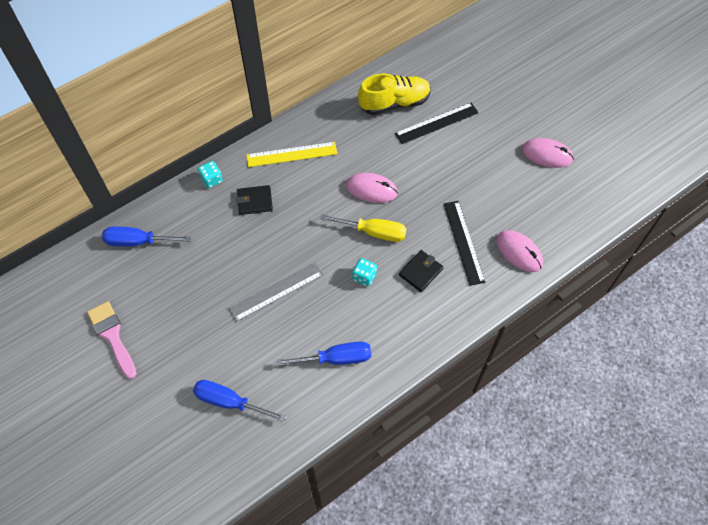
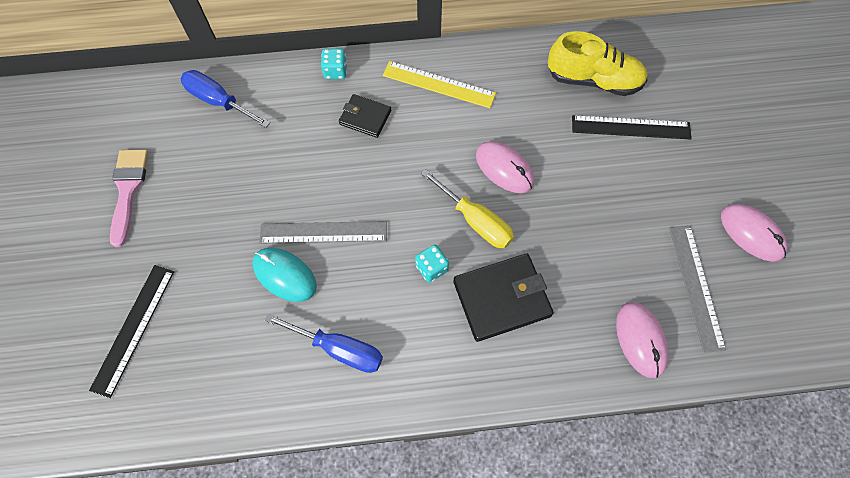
camera: 30 degrees right, 5 degrees up
(229, 402) = (194, 332): blue screwdriver -> none
(268, 333) = (284, 275): none -> turquoise mouse
(420, 272) = (501, 298): black wallet -> black wallet, size x1.68
(463, 242) = (577, 289): black ruler -> black ruler (133, 328)
(533, 203) = (696, 286): none -> grey ruler

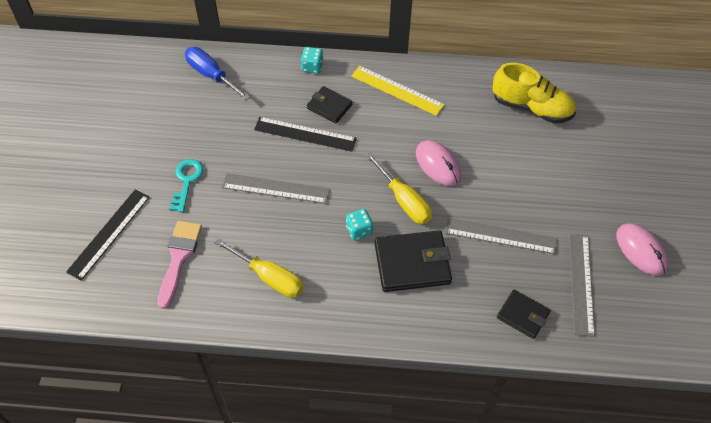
camera: 10 degrees right, 10 degrees down
(128, 190) = (125, 130): pink brush -> pink brush (179, 258)
(215, 242) = (186, 181): none -> turquoise key
(284, 275) = (237, 215): turquoise mouse -> none
(339, 349) = (269, 277): blue screwdriver -> yellow screwdriver
(594, 244) = (500, 236): none -> grey ruler
(631, 127) = (555, 150): black ruler -> black ruler (305, 134)
(640, 340) = (523, 315): pink mouse -> black wallet

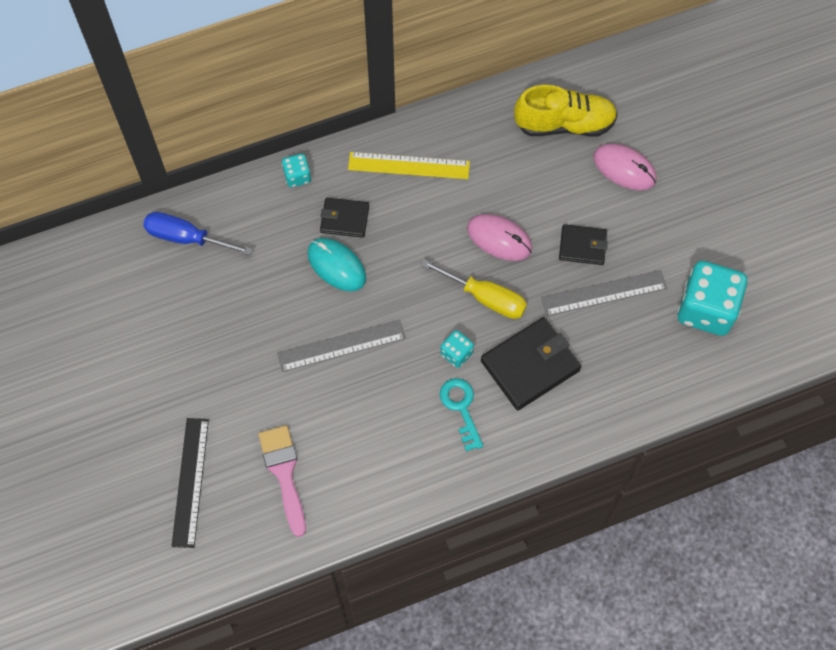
camera: 25 degrees left, 10 degrees up
(186, 181) = (238, 382): turquoise key -> turquoise key (461, 408)
(269, 277) = (392, 450): yellow screwdriver -> none
(305, 134) = (336, 265): black ruler -> turquoise mouse
(523, 315) = (666, 371): black wallet -> black wallet (582, 246)
(581, 283) = (706, 309): grey ruler -> turquoise dice
(641, 250) = (748, 246): pink mouse -> pink mouse (624, 168)

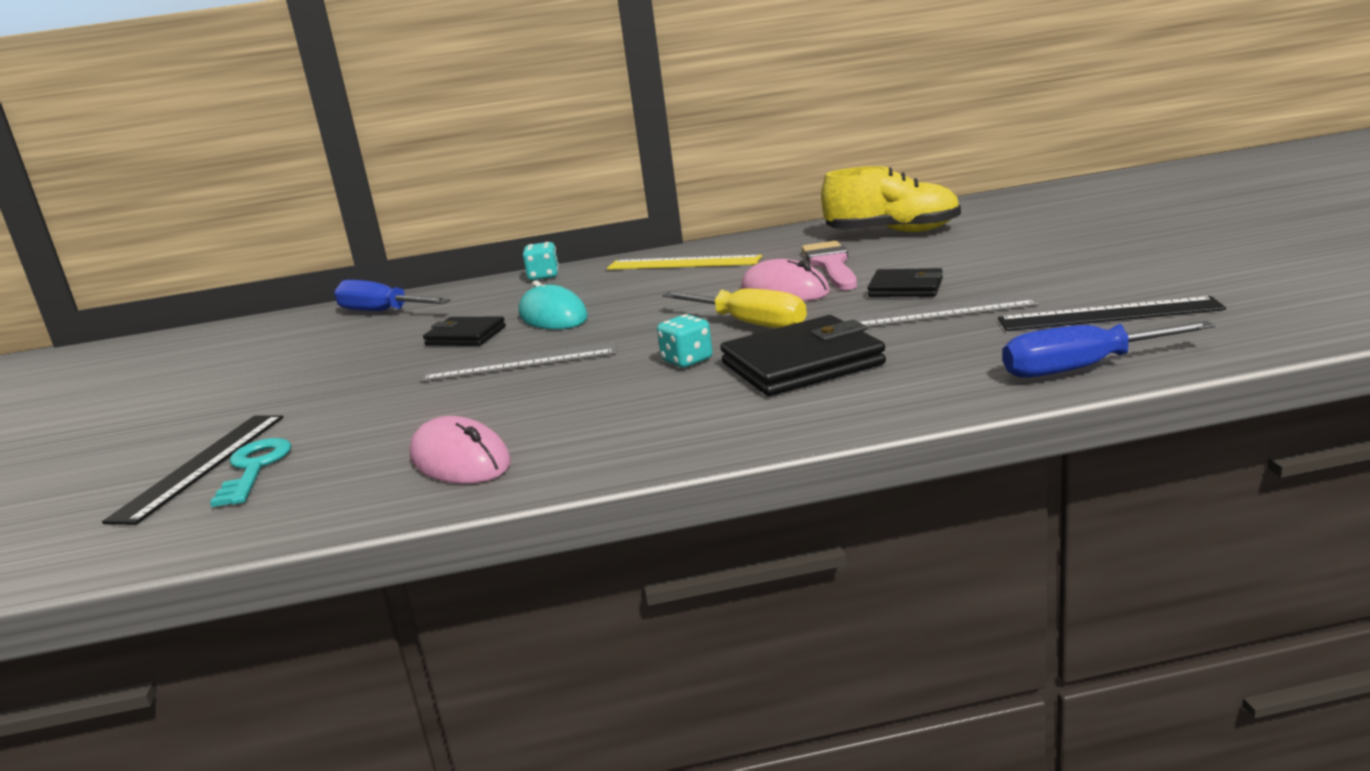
camera: 15 degrees right, 45 degrees down
(284, 473) = (349, 457): pink brush -> pink brush (831, 265)
(344, 219) = (583, 292): black wallet -> black wallet (465, 336)
(461, 408) = (673, 398): turquoise key -> turquoise key (254, 468)
(624, 168) = (972, 246): pink mouse -> pink mouse (460, 460)
(687, 385) = (1082, 368): none -> blue screwdriver
(706, 309) = (1109, 314): turquoise dice -> black ruler

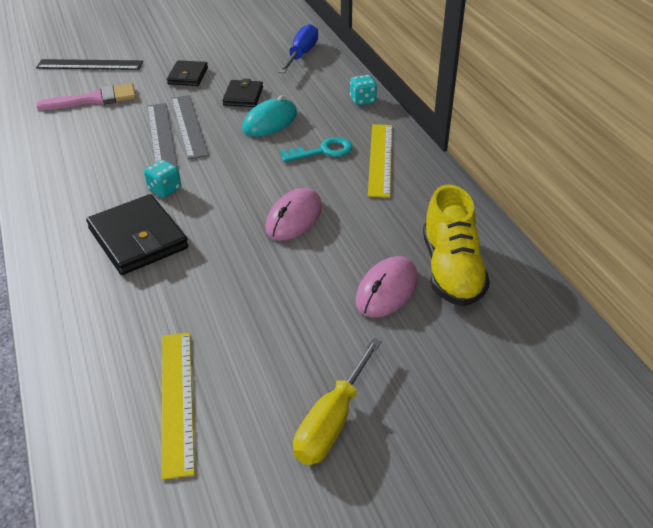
camera: 75 degrees right, 20 degrees up
(254, 468) = (79, 80): turquoise key -> turquoise key (323, 151)
(460, 460) = (57, 136): pink mouse -> pink mouse (387, 290)
(749, 324) = (224, 208): yellow screwdriver -> yellow screwdriver (332, 421)
(831, 265) = (355, 237): pink brush -> pink brush (94, 99)
(905, 288) = (281, 282): black wallet -> black wallet (188, 76)
(934, 312) = (216, 299): grey ruler -> grey ruler (161, 135)
(1082, 368) = (73, 373): blue screwdriver -> none
(1109, 314) = (177, 400): black ruler -> yellow ruler

